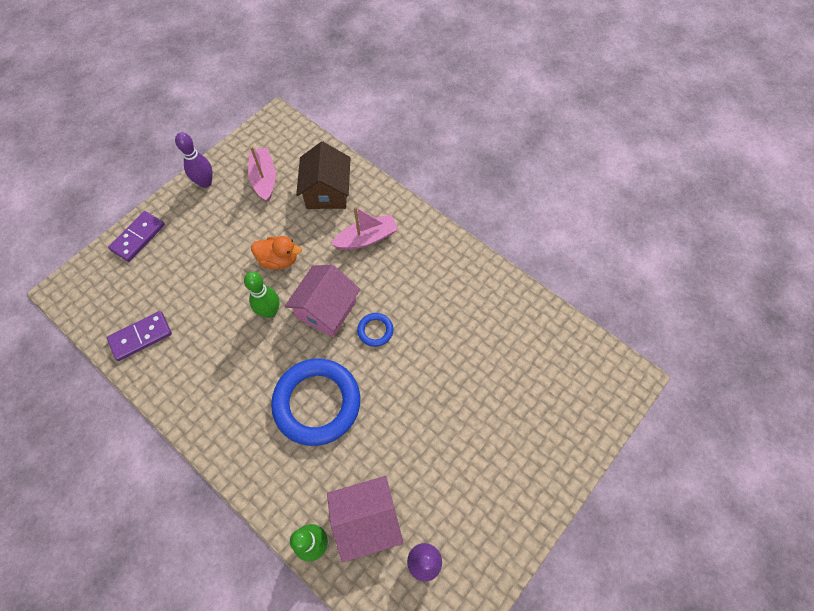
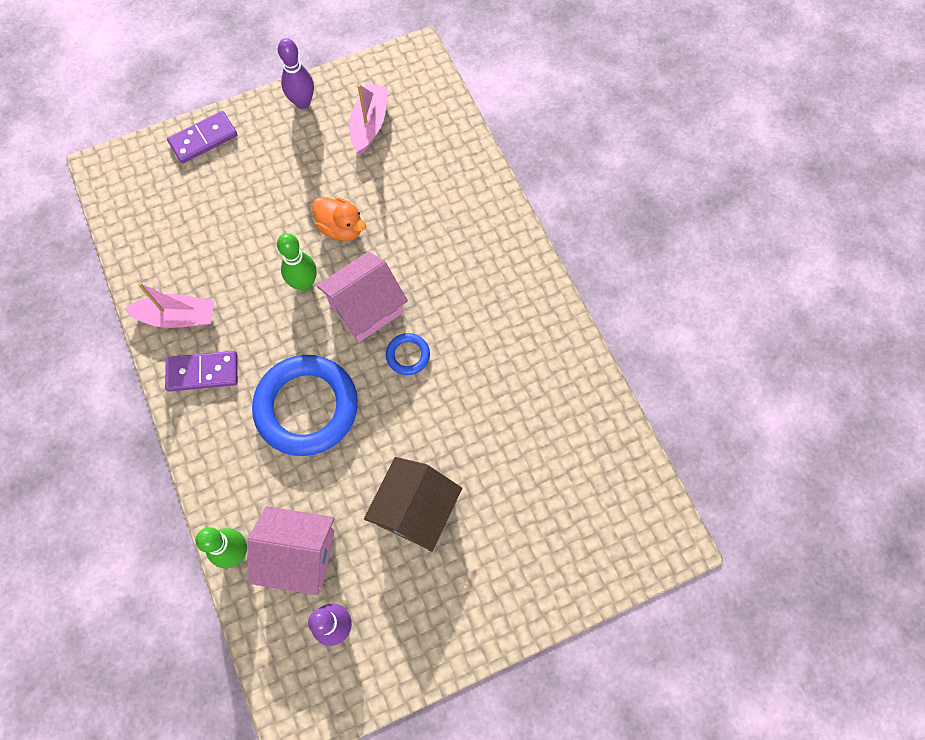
camera: 25 degrees right, 5 degrees up
(141, 337) = (159, 254): purple domino -> purple domino (203, 372)
(327, 192) = (433, 169): brown house -> brown house (415, 510)
(366, 238) = (451, 243): pink boat -> pink boat (177, 317)

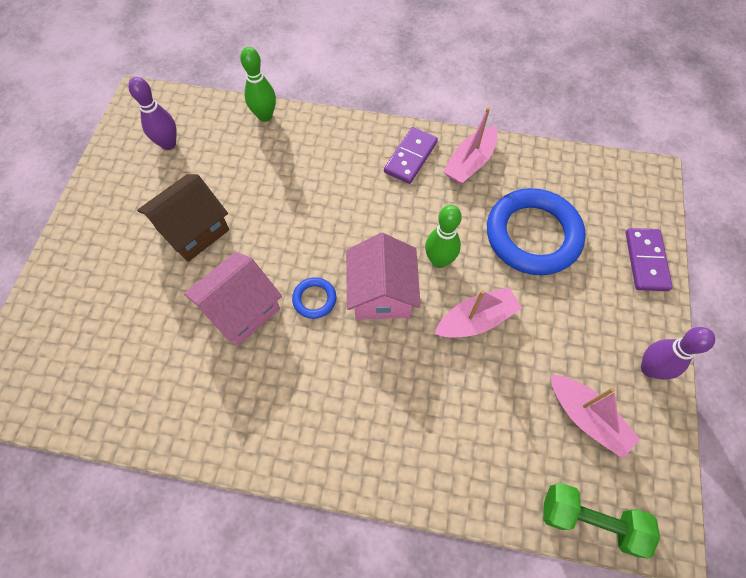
camera: 125 degrees right, 5 degrees down
(299, 554) = (230, 147): pink house -> pink house (241, 309)
(306, 407) = (330, 205): blue ring -> blue ring (532, 235)
(341, 228) = (476, 320): orange duck -> pink boat
(415, 510) = (193, 230): brown house -> brown house turned 75 degrees clockwise
(438, 94) = (590, 520): none -> green dumbbell

